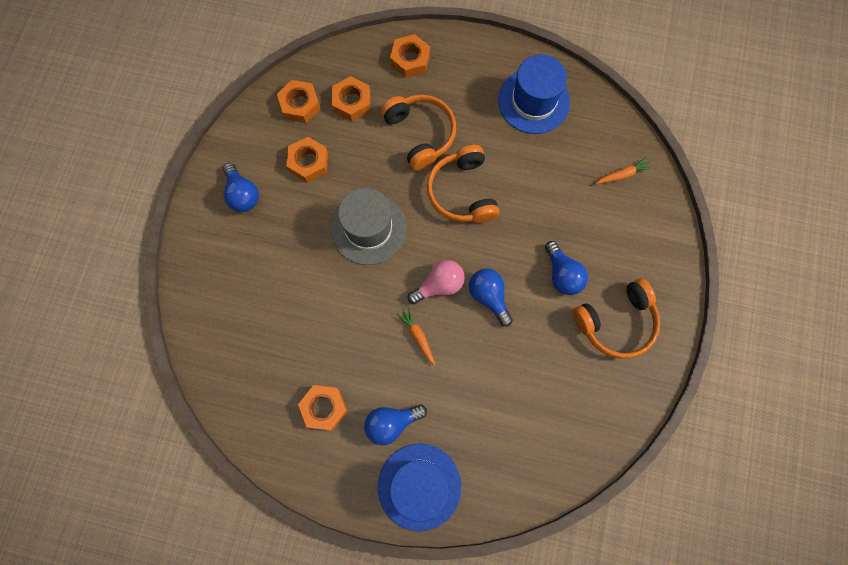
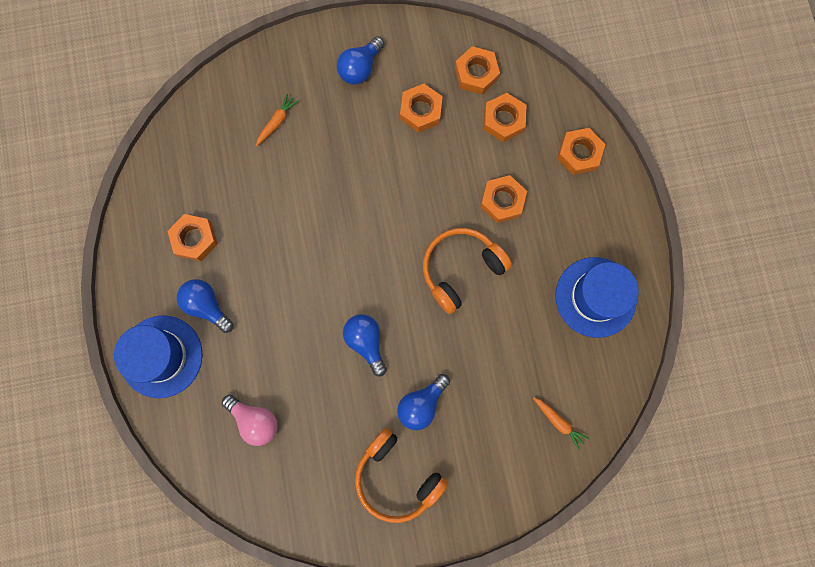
camera: 65 degrees right, 5 degrees up
(368, 228) = (381, 198): grey hat -> none
(418, 337) = (297, 292): orange carrot -> orange carrot (277, 122)
(420, 134) = (502, 201): orange headphones -> orange nut
(439, 285) = (355, 290): pink light bulb -> pink light bulb (255, 420)
(489, 296) = (366, 342): blue light bulb -> blue light bulb turned 60 degrees counterclockwise

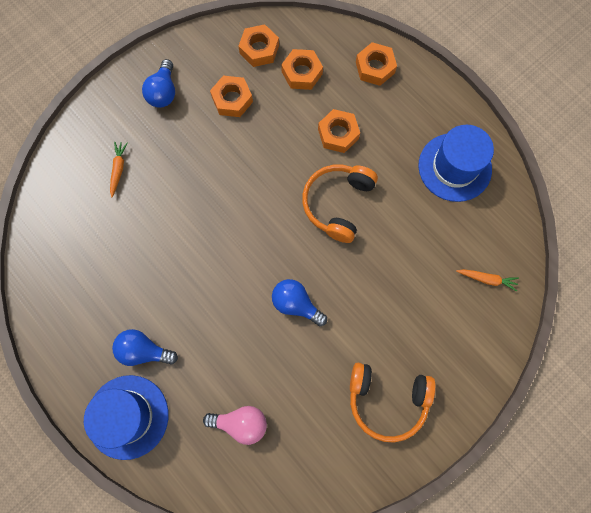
camera: 30 degrees left, 5 degrees down
(195, 239) = (102, 301): orange nut -> none
(421, 404) = (371, 328): blue light bulb -> none

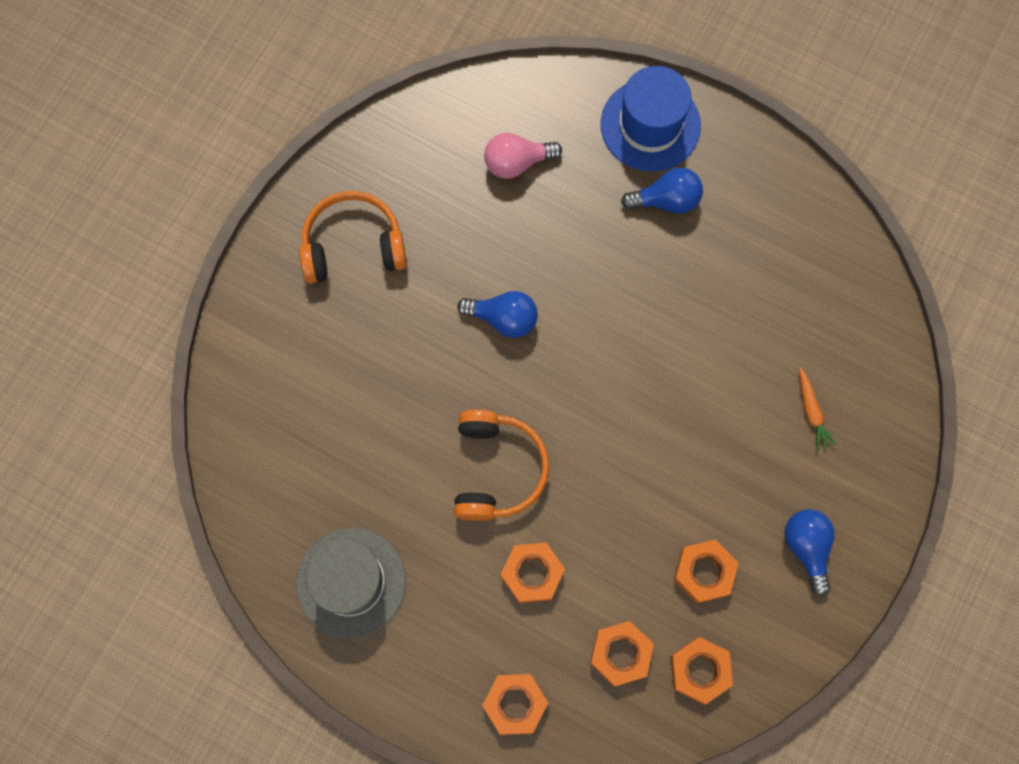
camera: 160 degrees right, 0 degrees up
(454, 167) = (351, 582): blue hat -> grey hat
(486, 279) = (267, 436): orange carrot -> none

